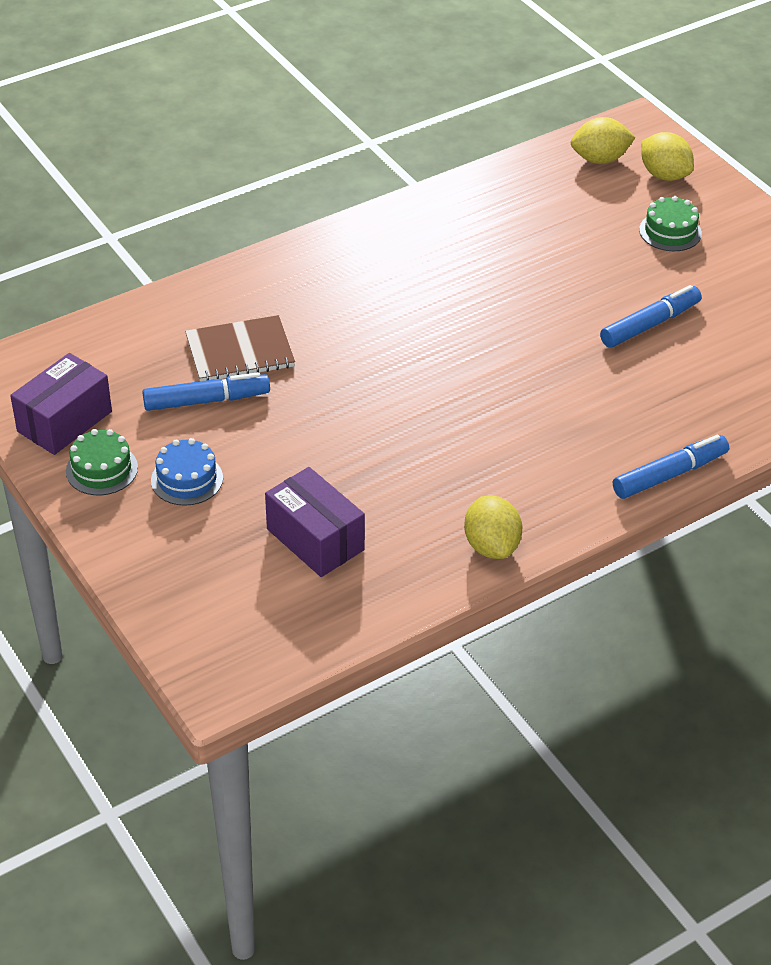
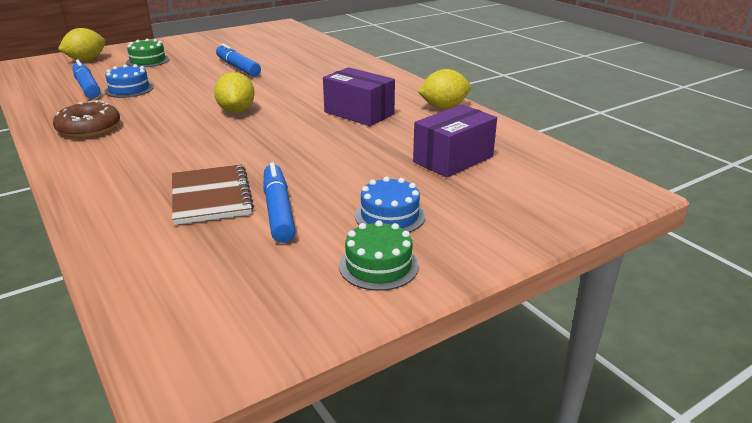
camera: 90 degrees left, 15 degrees down
(64, 421) = (297, 298): purple box -> purple box (359, 113)
(413, 236) = (89, 128): none -> brown donut
(545, 239) = (129, 89): none -> blue cake
(600, 159) = (50, 74): yellow lemon -> yellow lemon (236, 111)
(669, 474) = (374, 67): blue marker -> blue marker (87, 87)

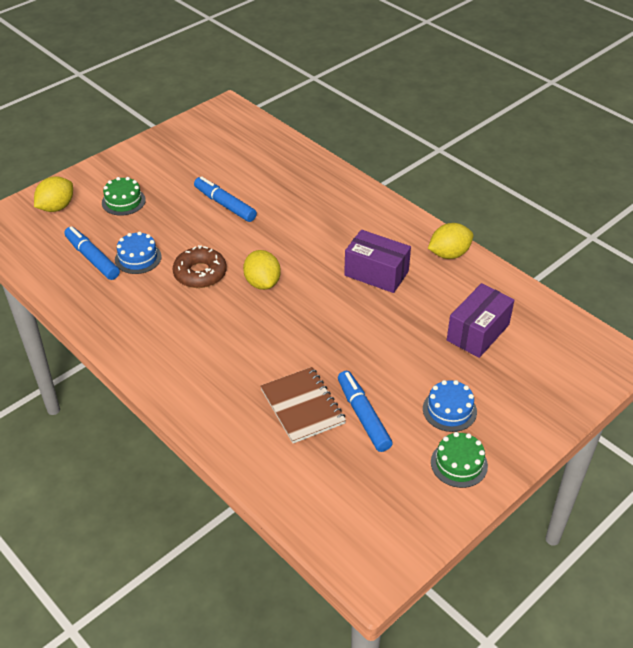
camera: 10 degrees left, 15 degrees up
(89, 128) = (141, 327): brown donut -> brown donut (200, 273)

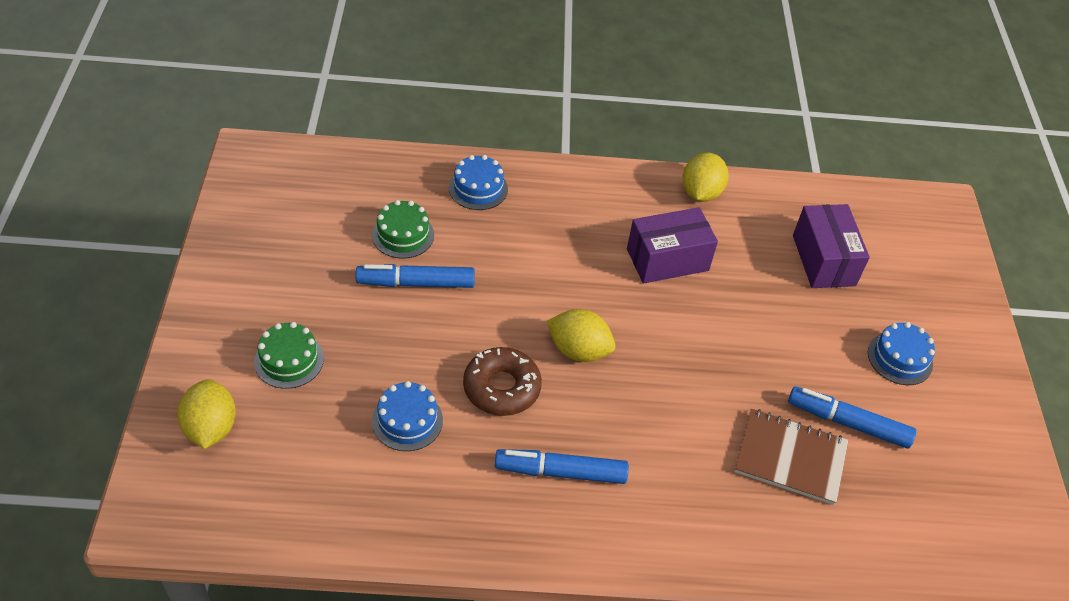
camera: 50 degrees left, 5 degrees up
(92, 258) = (353, 462): blue marker -> blue marker (561, 472)
(319, 181) = (478, 188): none -> blue cake
(459, 464) = (969, 405): green cake -> green cake (403, 235)

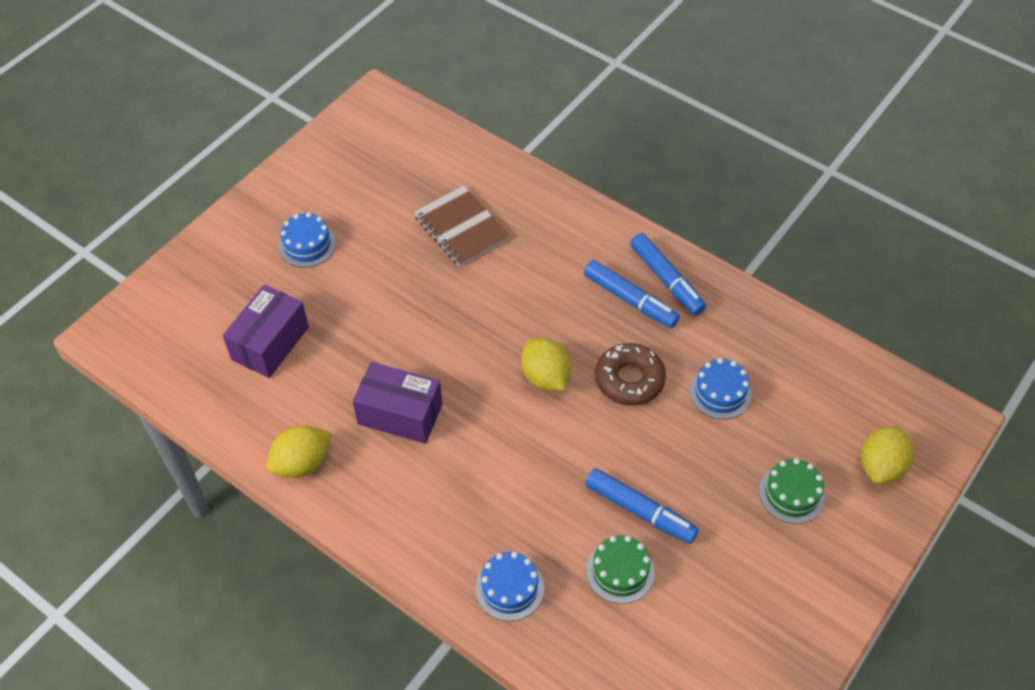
camera: 140 degrees left, 5 degrees up
(848, 423) = (397, 226): blue marker -> blue marker (666, 279)

